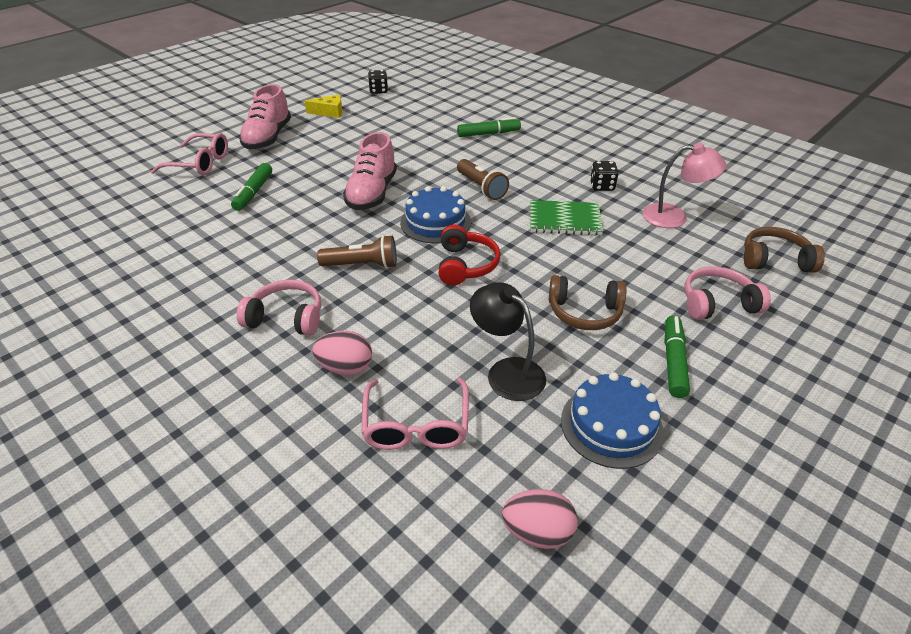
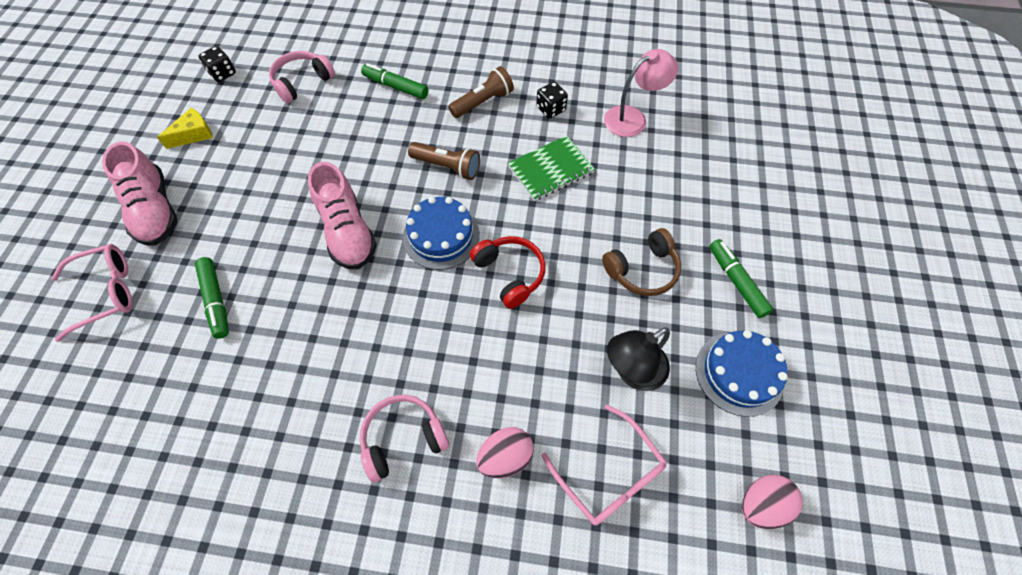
camera: 35 degrees left, 20 degrees up
(362, 265) = (418, 330): brown flashlight -> brown flashlight (483, 102)
(488, 134) = (396, 87): green marker -> green marker turned 105 degrees counterclockwise
(507, 372) = (632, 372): black lamp -> black lamp turned 45 degrees counterclockwise
(717, 303) = (725, 201): pink headphones -> pink headphones (302, 82)
(774, 260) = (733, 129): brown headphones -> none

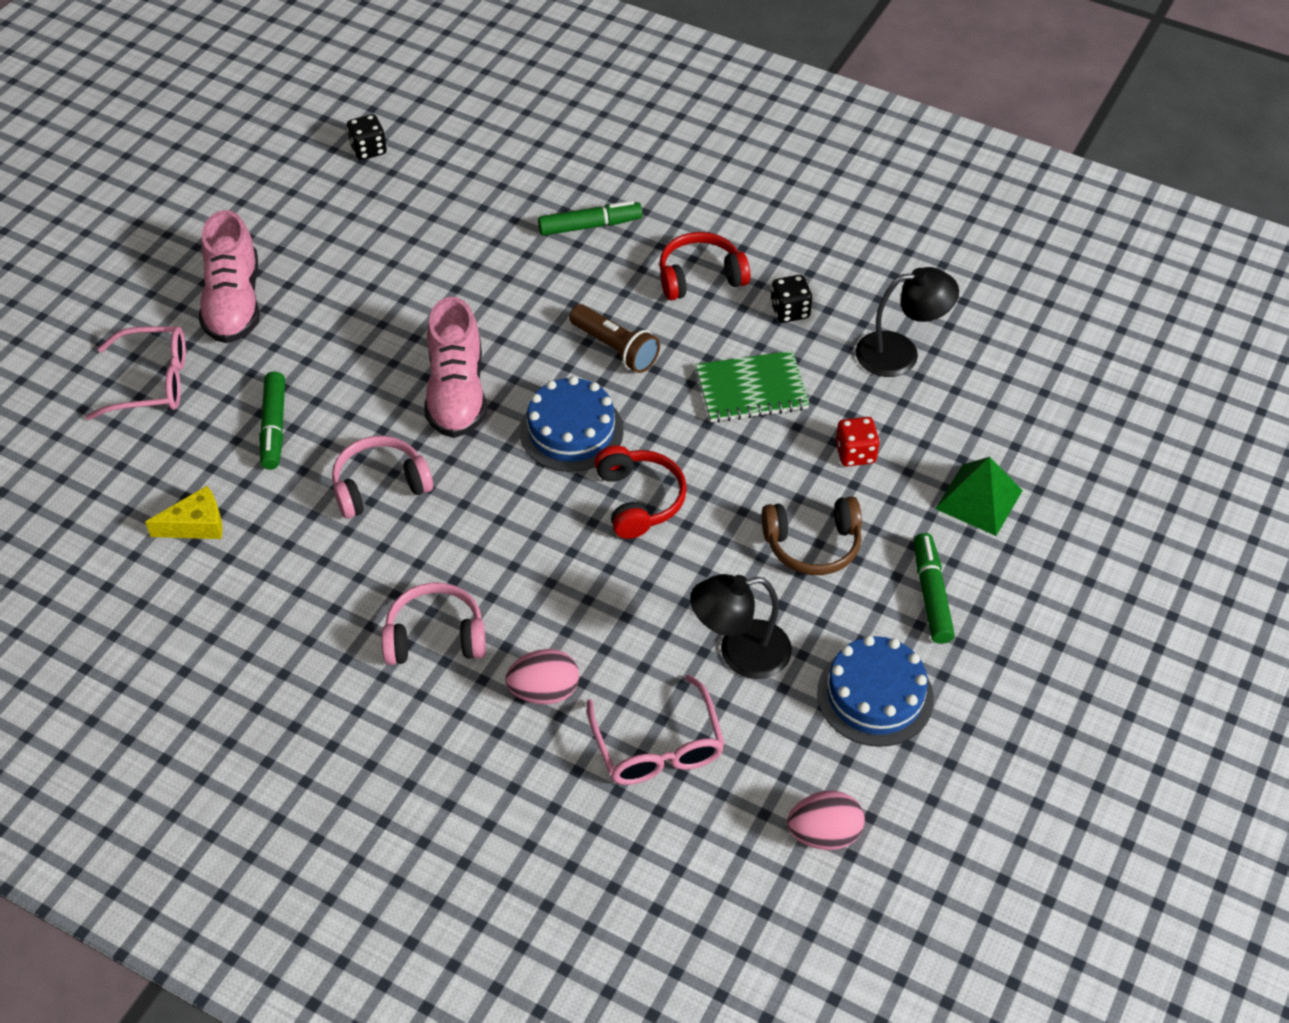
camera: 20 degrees right, 10 degrees down
(194, 134) = (308, 221): yellow cheese -> yellow cheese (196, 525)
(302, 82) = (467, 188): pink headphones -> pink headphones (380, 486)
(396, 87) = (590, 226): green marker -> green marker turned 120 degrees clockwise
(483, 102) = (700, 277): brown flashlight -> red headphones
(632, 118) = (900, 353): pink lamp -> black lamp
(638, 195) = (855, 453): none -> red dice
(730, 203) = (978, 499): none -> green pyramid

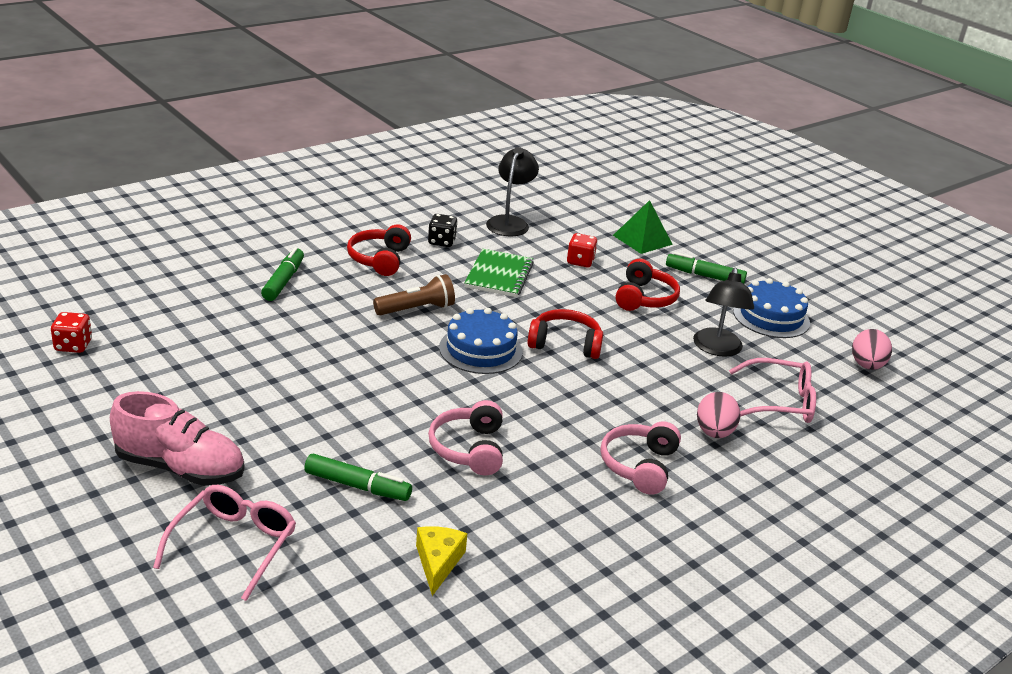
camera: 70 degrees left, 20 degrees down
(368, 150) = (73, 345): black dice -> red dice
(457, 393) = (400, 385): pink shoe -> none
(813, 544) = (644, 298): brown headphones -> red headphones

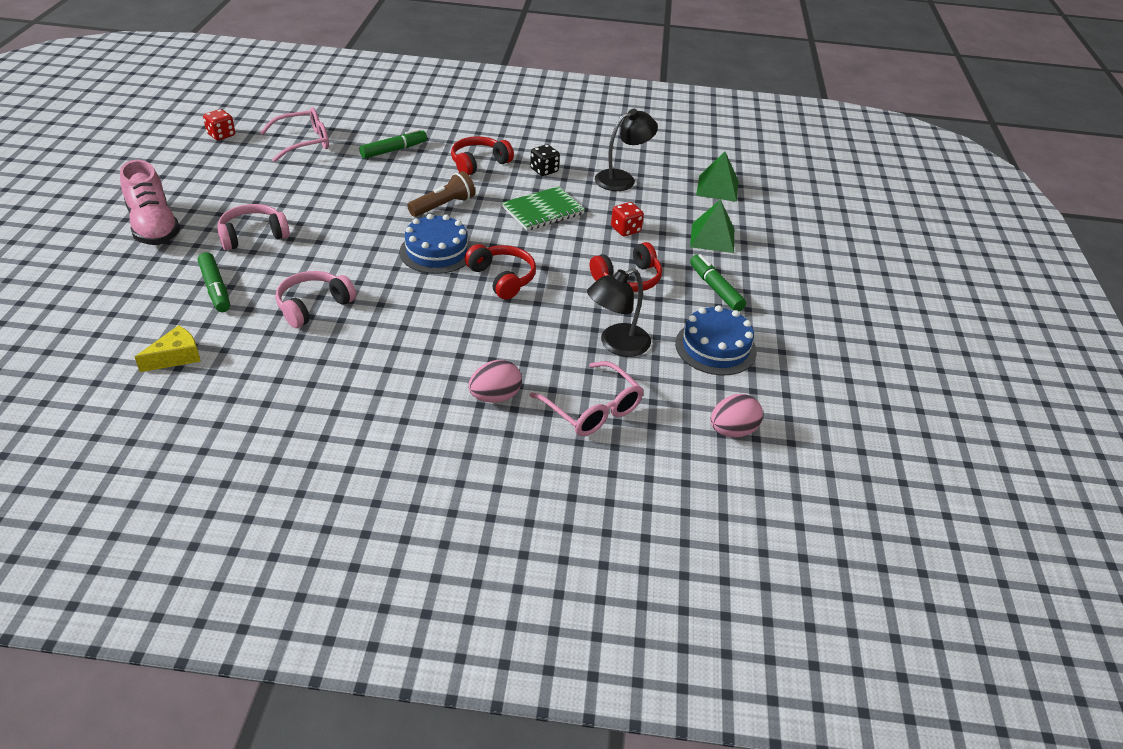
camera: 45 degrees right, 10 degrees up
(233, 545) = (105, 280): pink glasses -> pink glasses (304, 142)
(417, 309) = (443, 206): brown flashlight -> brown flashlight turned 60 degrees counterclockwise
(584, 200) = (717, 188): none -> green pyramid
(639, 466) = (398, 383): pink headphones -> pink headphones (253, 235)

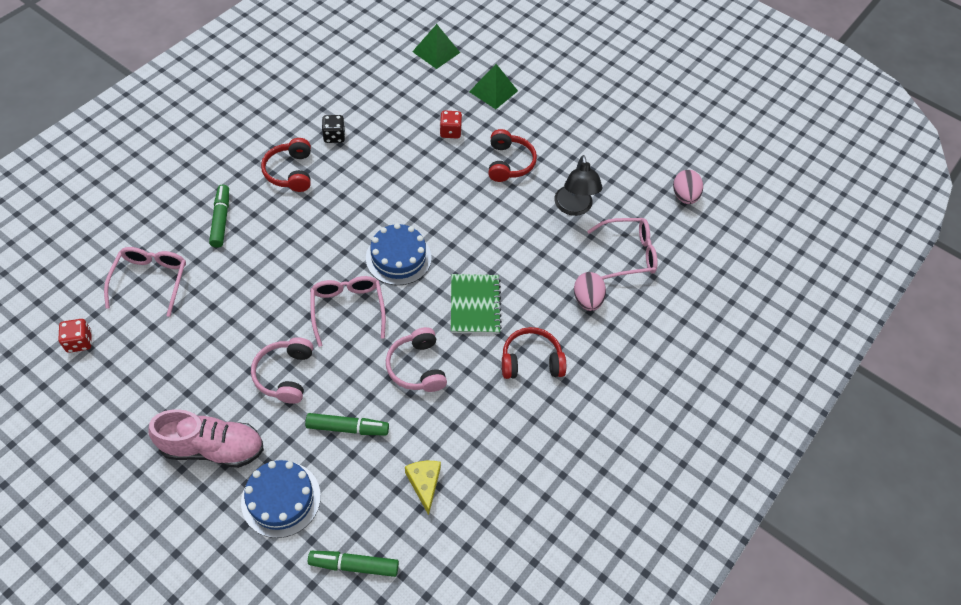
camera: 60 degrees left, 15 degrees up
(351, 244) = (348, 309): none -> pink glasses
(443, 206) = (337, 224): brown flashlight -> none
(502, 278) = (460, 233): red headphones -> red headphones (531, 361)
(543, 211) = (391, 166): green notebook -> green notebook (475, 305)
(622, 179) = (383, 97): black lamp -> none
(715, 289) = (550, 124): green marker -> green marker (354, 565)
(715, 347) = (607, 159): blue cake -> blue cake (281, 499)

